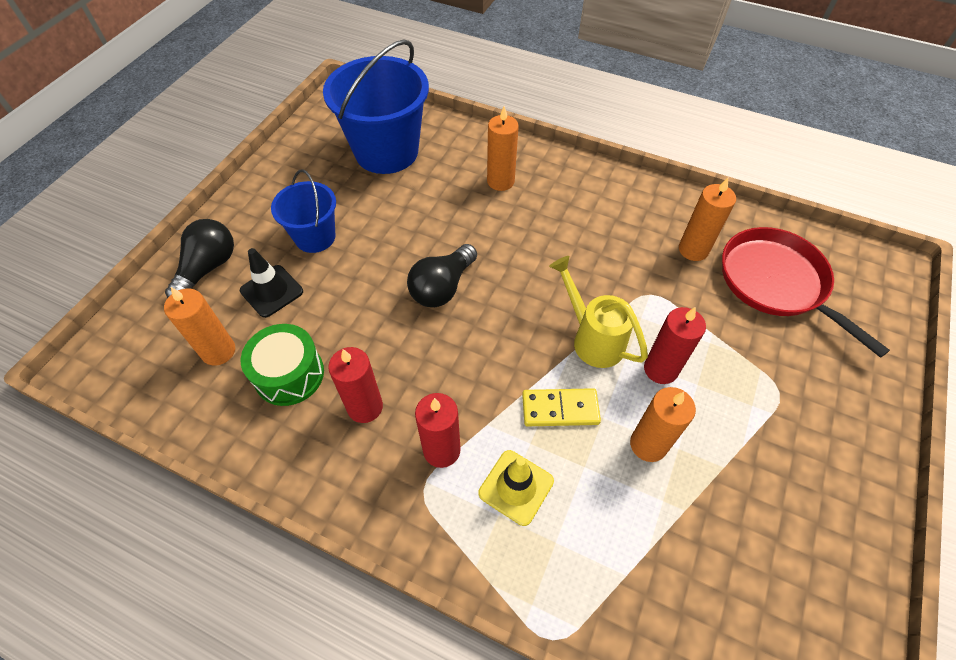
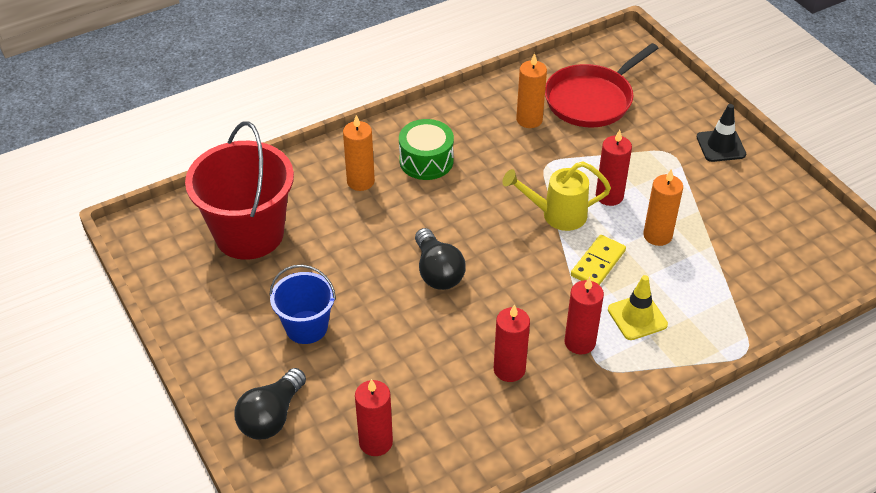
camera: 55 degrees left, 10 degrees down
(208, 268) = (271, 417): black light bulb -> black light bulb turned 120 degrees counterclockwise
(218, 351) = (375, 442): orange candle -> red candle
(271, 291) = (341, 381): black traffic cone -> black traffic cone (721, 146)
(289, 374) = (440, 404): green drum -> green drum (426, 161)
(386, 151) = (249, 234): blue bucket -> red bucket
(776, 282) = (591, 100): red pan -> red pan turned 45 degrees counterclockwise

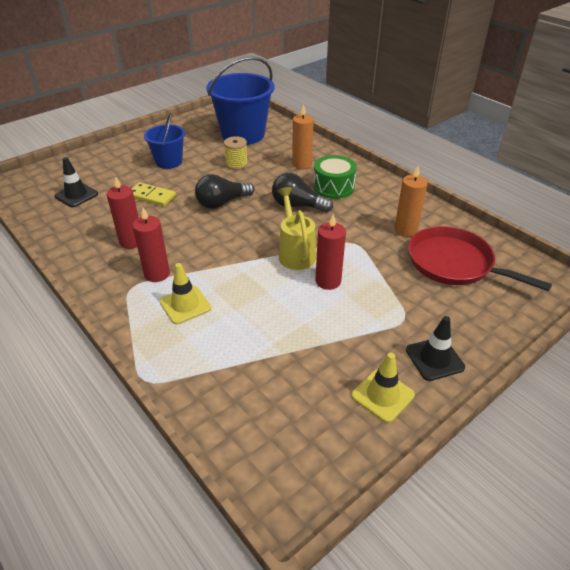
camera: 80 degrees right, 5 degrees down
(249, 234) = (243, 134): red bucket -> blue bucket
(271, 417) = (101, 160): black light bulb -> black light bulb (297, 205)
(339, 249) = (236, 164): none -> yellow spool
(375, 442) = (76, 195): red candle -> black traffic cone
(598, 263) = (244, 279): yellow domino -> yellow domino (152, 196)
(657, 235) = (286, 314): orange candle -> none
(762, 187) = (382, 395): none -> yellow traffic cone

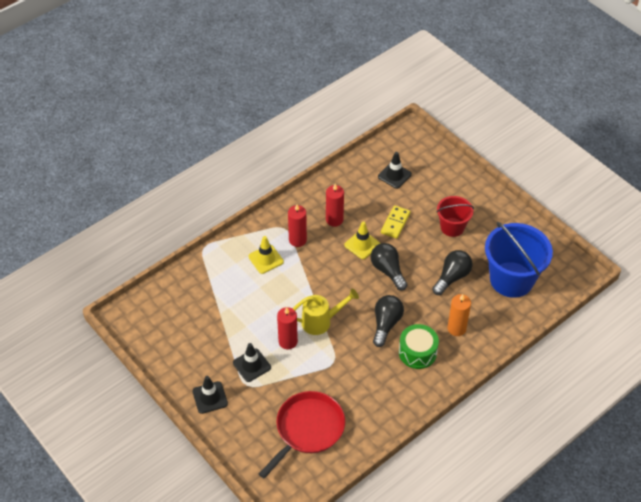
camera: 90 degrees right, 10 degrees up
(169, 162) = (452, 227): blue bucket -> red bucket
(236, 164) = (452, 277): yellow spool -> black light bulb
(370, 315) = (251, 365): none -> black traffic cone
(382, 395) = (183, 364): yellow traffic cone -> yellow traffic cone (362, 245)
(405, 230) = (352, 401): orange candle -> none

